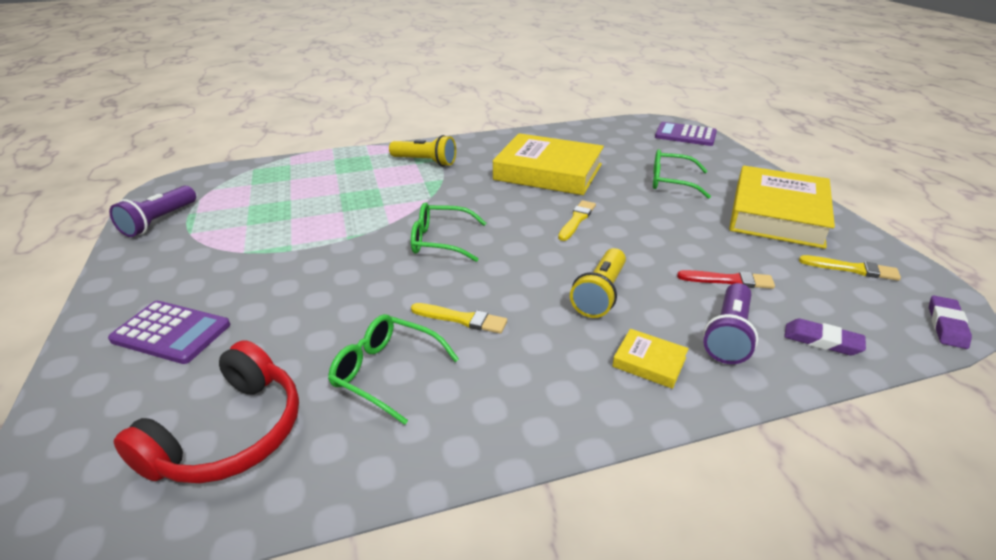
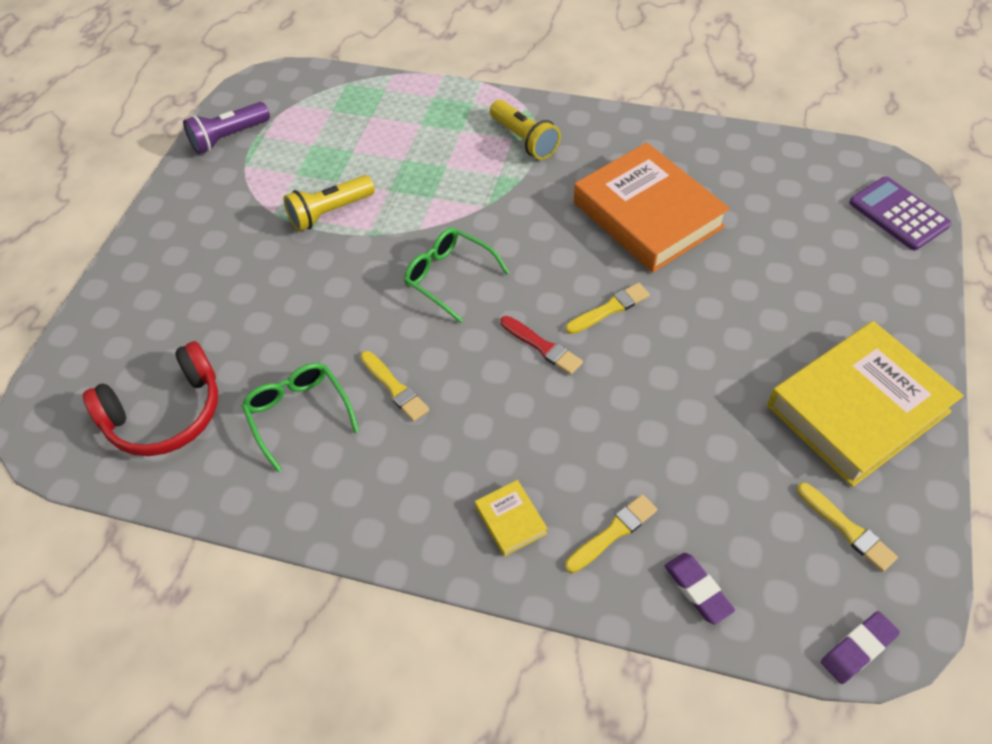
camera: 35 degrees right, 20 degrees up
(171, 332) = (176, 289): purple calculator -> none
(548, 172) = (647, 215): yellow book -> orange book
(600, 294) = (540, 422): yellow flashlight -> yellow flashlight (330, 212)
(671, 182) = (781, 295): green glasses -> none
(728, 280) = (686, 471): red brush -> red brush (542, 346)
(728, 335) = (613, 533): purple flashlight -> yellow brush

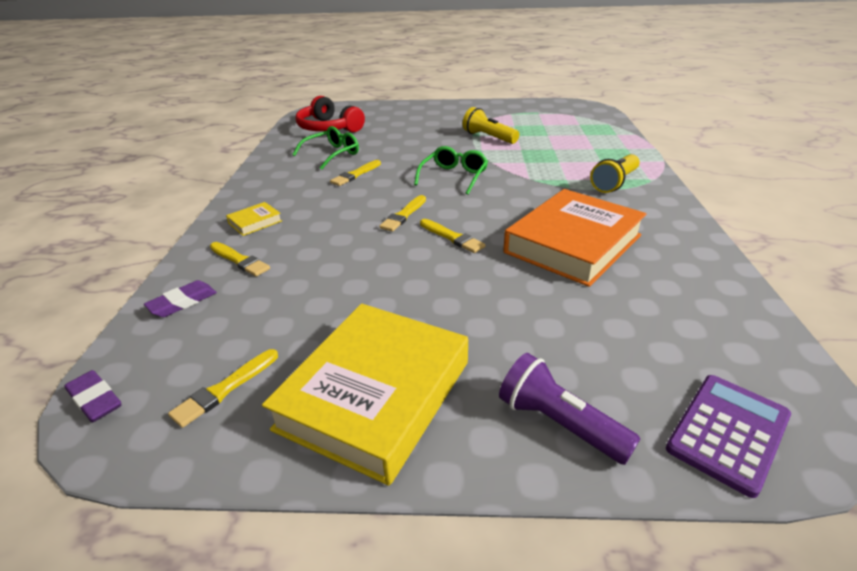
camera: 75 degrees right, 20 degrees down
(229, 137) = (530, 107): purple flashlight -> purple flashlight (559, 423)
(542, 346) = (403, 215): red brush -> yellow brush
(857, 409) = (375, 394): yellow book -> yellow book turned 75 degrees clockwise

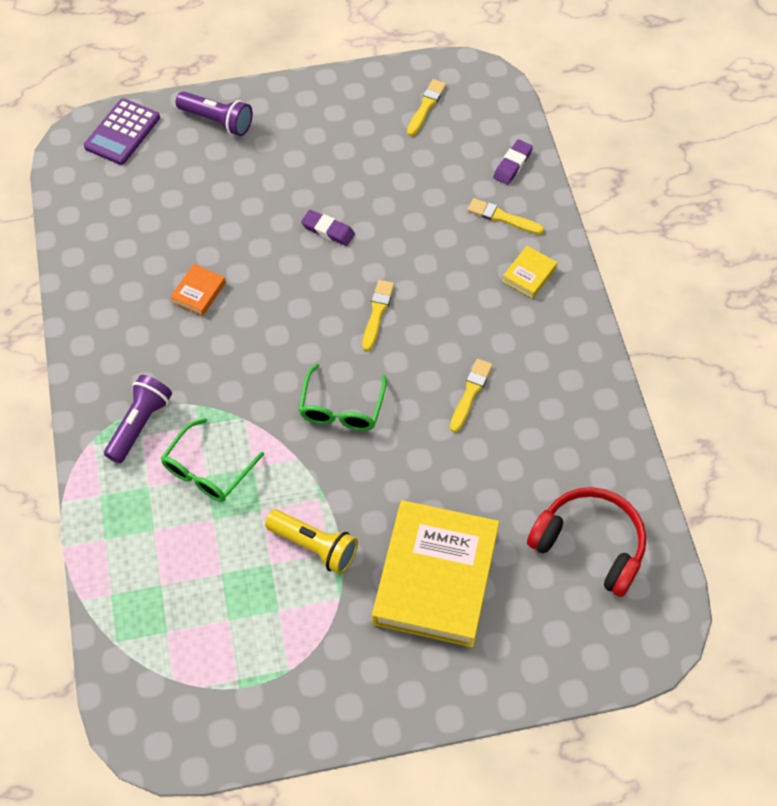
camera: 165 degrees right, 25 degrees up
(95, 400) = (500, 87): purple eraser -> purple eraser (328, 230)
(332, 154) = (531, 447): green glasses -> green glasses (207, 470)
(375, 394) = (330, 119): yellow book -> yellow book (436, 577)
(452, 237) = (316, 283): yellow brush -> none
(573, 244) = (198, 292): orange book -> orange book, size x0.41
(614, 183) = (140, 424): yellow flashlight -> purple flashlight

